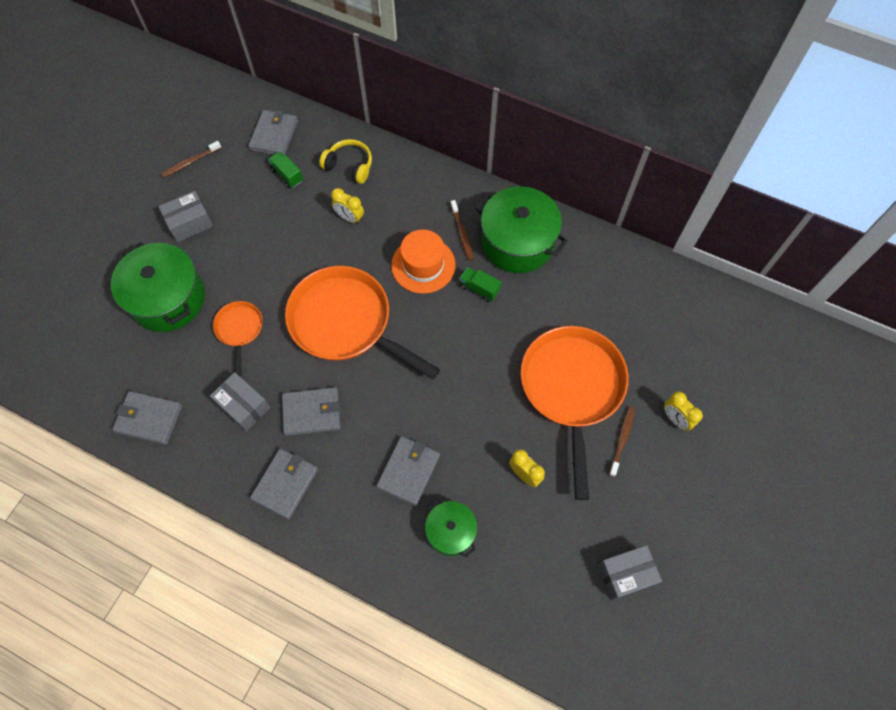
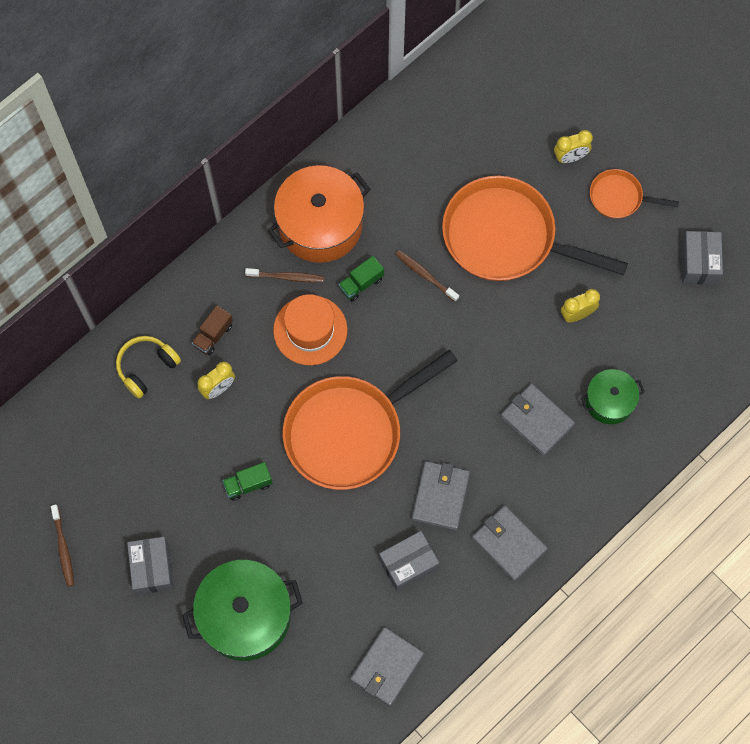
camera: 70 degrees left, 5 degrees up
(239, 330) = (315, 546): orange pan -> orange pan (619, 197)
(274, 135) = (65, 440): grey wallet -> none
(287, 175) = (130, 441): green truck -> green truck (248, 484)
(392, 200) = (213, 335): none -> brown truck
(517, 242) = (320, 225): green pot -> orange pot
(622, 439) = (573, 213): brown toothbrush -> brown toothbrush (425, 275)

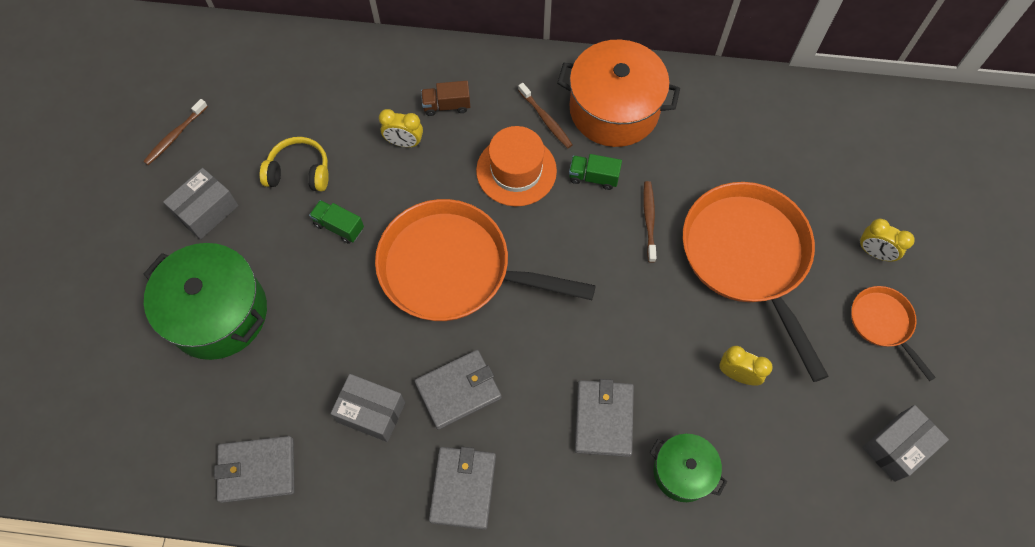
camera: 50 degrees right, 5 degrees down
(146, 367) = (377, 81): yellow headphones -> yellow headphones (299, 172)

